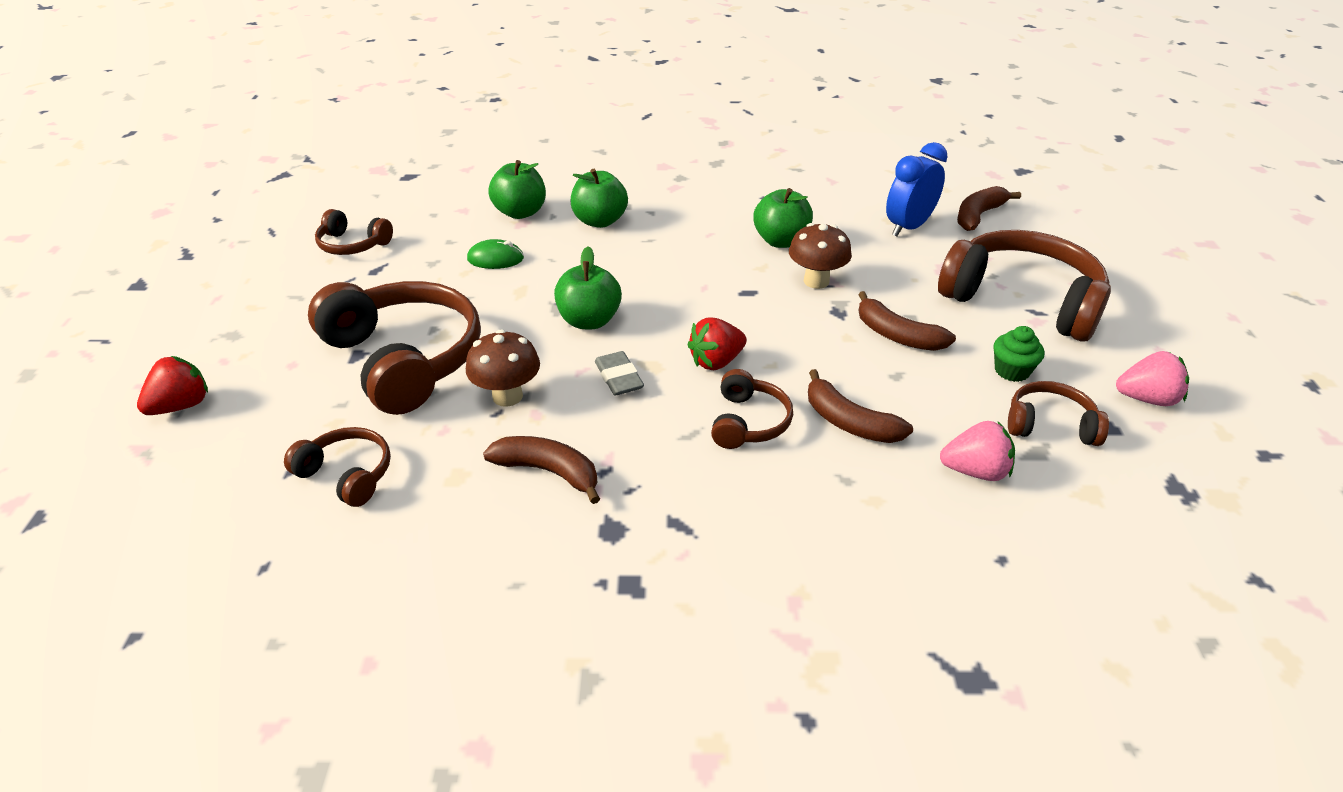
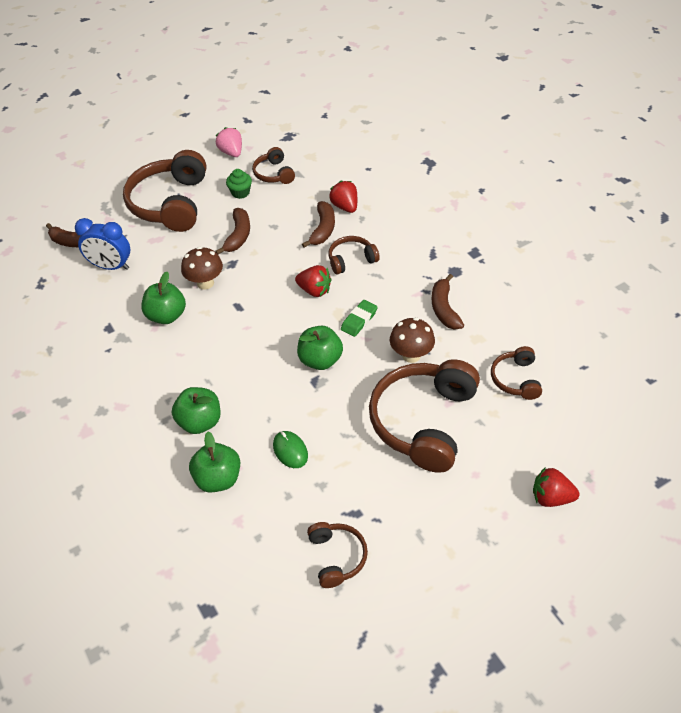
camera: 120 degrees left, 10 degrees up
(619, 378) = (359, 320): grey eraser -> green eraser
(894, 472) = (345, 206): none -> red strawberry
(975, 471) = (324, 186): pink strawberry -> none

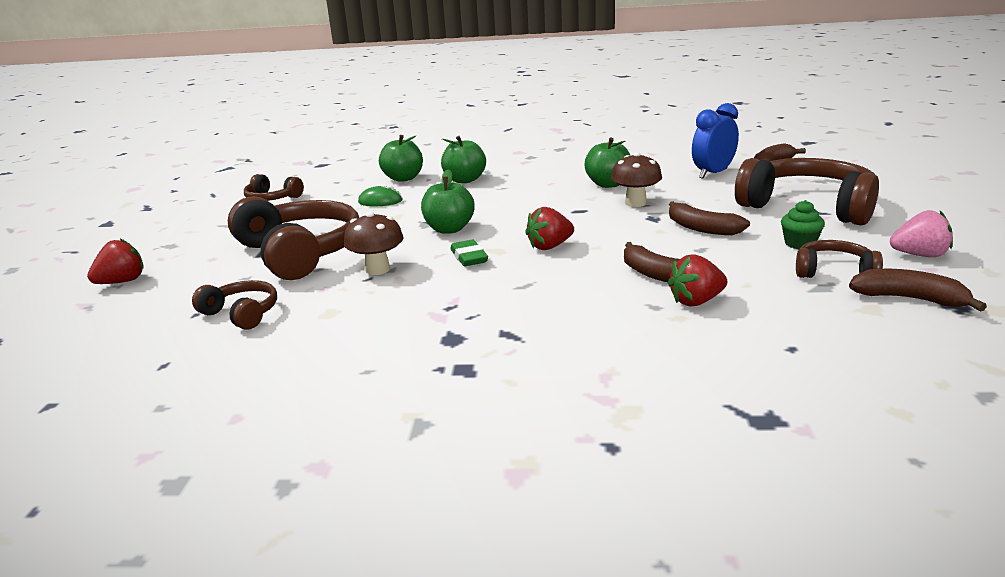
camera: 125 degrees right, 25 degrees down
(345, 206) = (696, 301): red strawberry -> red strawberry turned 150 degrees clockwise
(351, 260) = (573, 277): brown headphones -> none
(444, 308) = (404, 308): brown banana -> brown banana (909, 299)

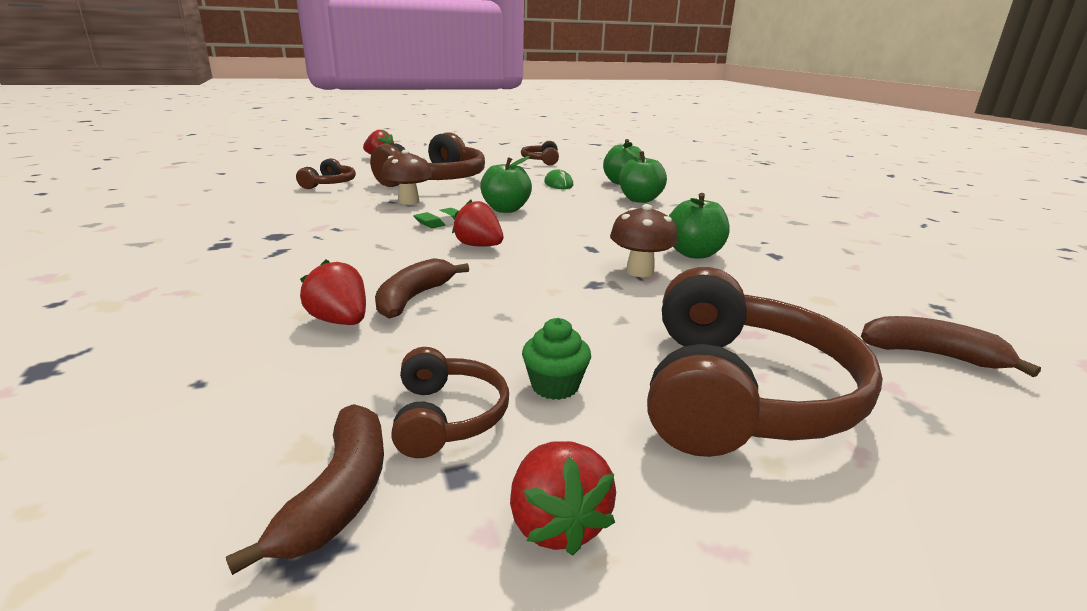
camera: 65 degrees right, 0 degrees up
(701, 228) = (577, 313): brown banana -> none
(713, 173) = (819, 310): blue clock -> none
(919, 255) = (557, 523): pink strawberry -> red strawberry

